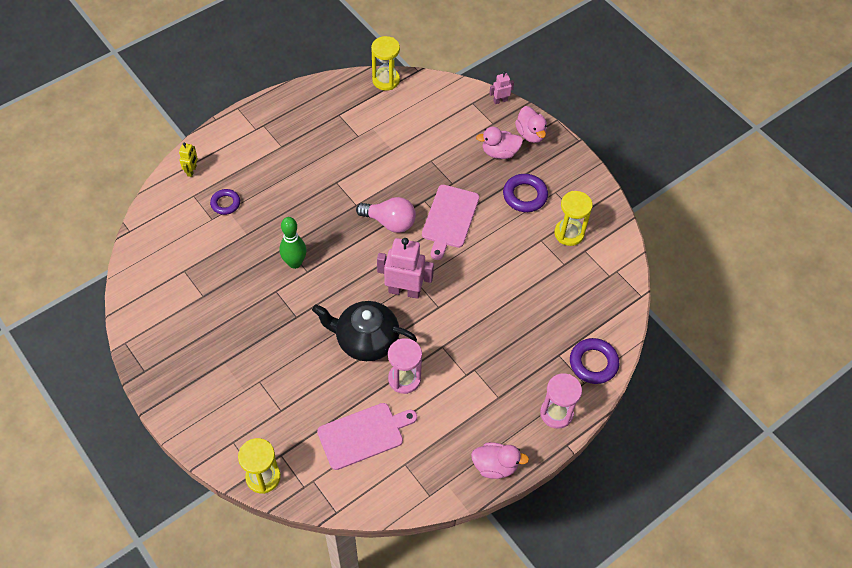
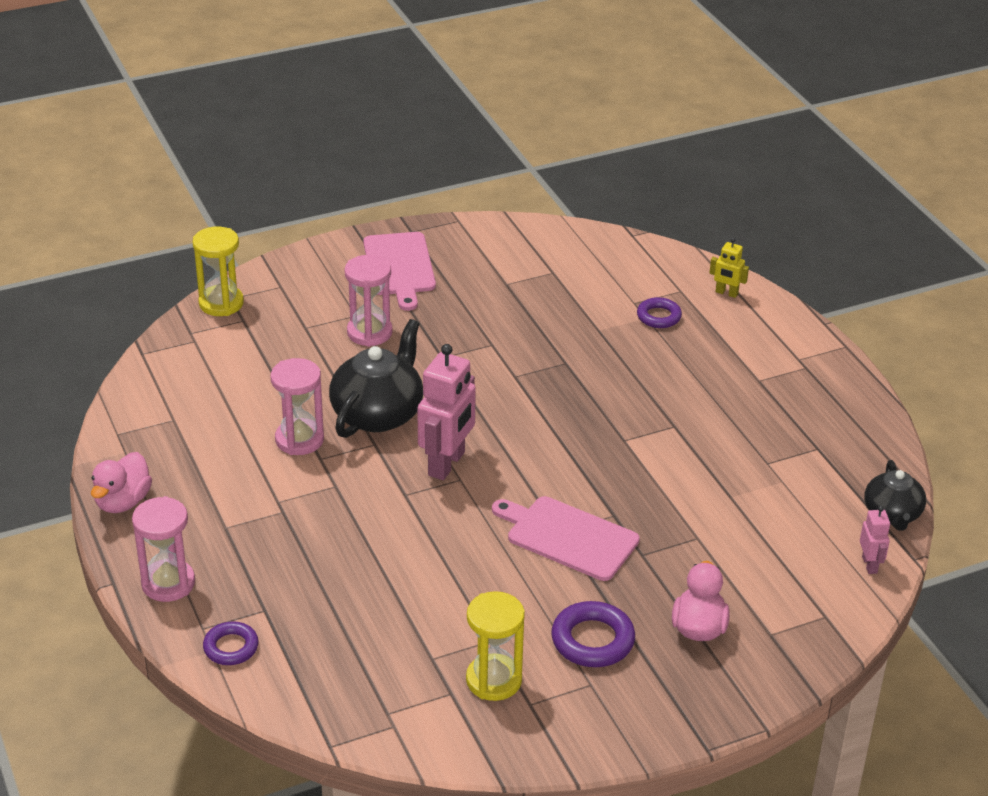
camera: 105 degrees right, 20 degrees down
(278, 367) = (369, 332): none -> pink hourglass
(295, 263) = (533, 366): green bowling pin -> none
(363, 434) = (234, 390): pink cutting board -> pink cutting board (399, 267)
(386, 80) = (892, 514): yellow hourglass -> black teapot
(390, 222) = (580, 470): pink light bulb -> none
(500, 100) = (826, 656): pink robot -> pink robot (870, 565)
(530, 134) = (735, 681): pink duck -> none
(593, 363) = (231, 647): purple ring -> purple ring, size x0.65

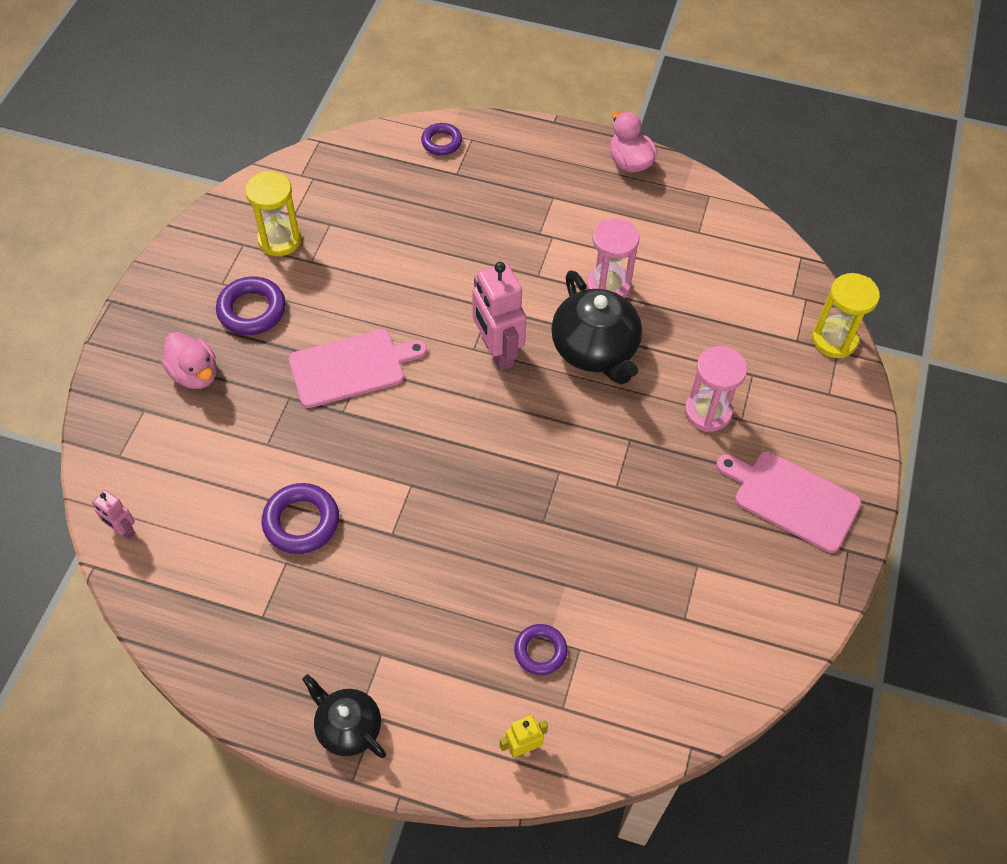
camera: 130 degrees right, 20 degrees up
(168, 583) = (527, 144): pink hourglass -> none
(729, 475) = (301, 522): none -> purple ring
(892, 514) = (144, 598): black teapot -> black teapot (348, 727)

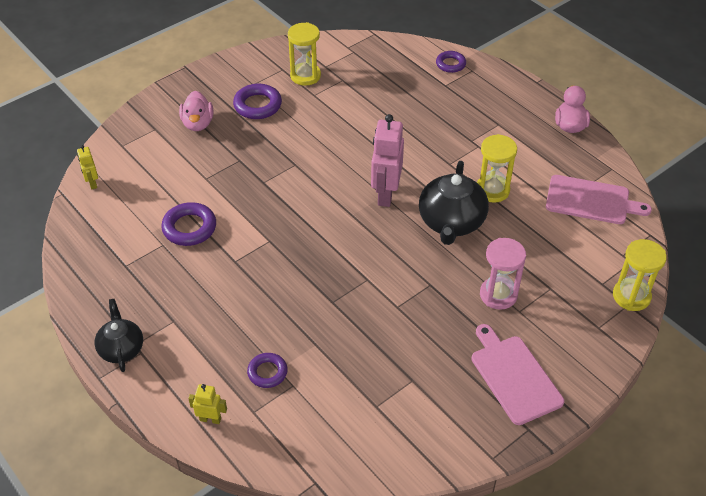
camera: 35 degrees right, 10 degrees down
(123, 530) = (92, 183): pink robot -> yellow robot
(351, 367) = (289, 161): pink cutting board -> pink cutting board (591, 200)
(608, 286) = (492, 190): pink hourglass -> yellow hourglass

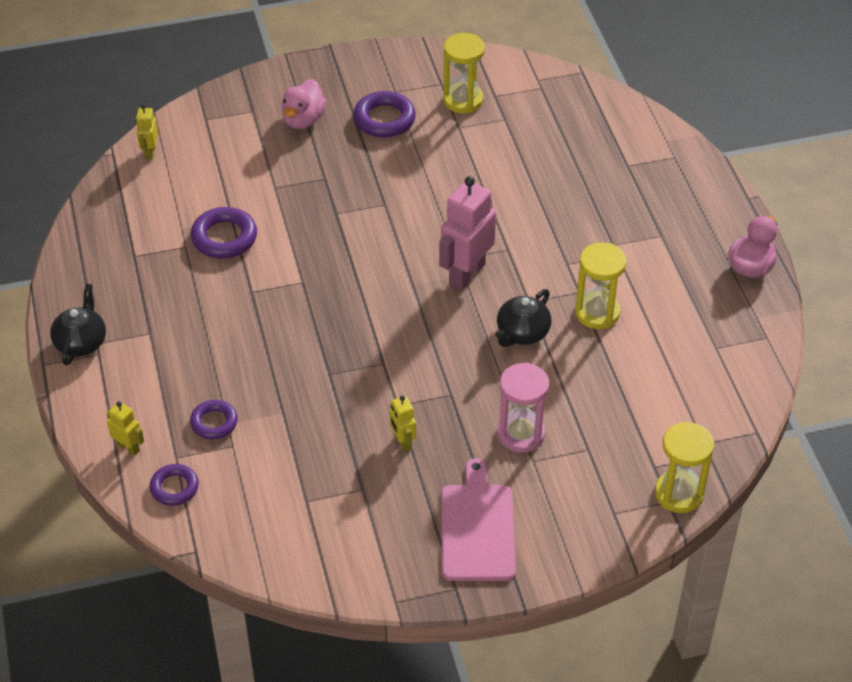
camera: 25 degrees right, 0 degrees up
(419, 333) = (402, 442): none -> yellow robot
(450, 64) = (652, 141): purple ring -> purple ring (174, 488)
(451, 222) = (522, 333): black teapot -> black teapot, size x0.62
(591, 200) = (711, 366): pink cutting board -> none

